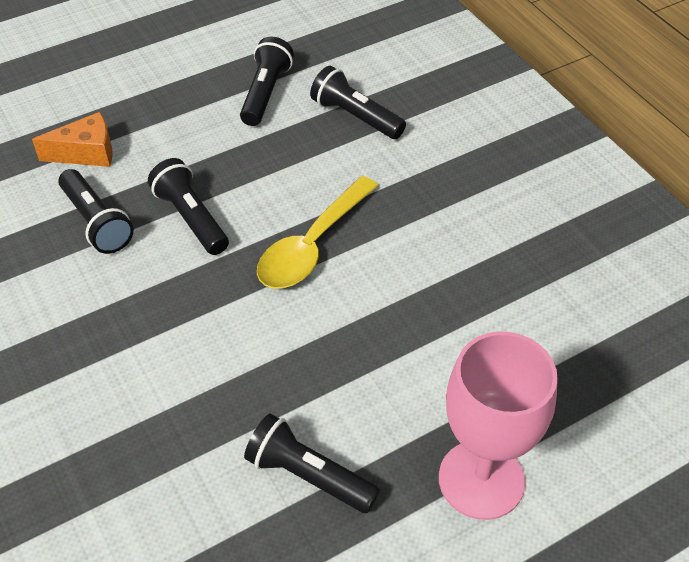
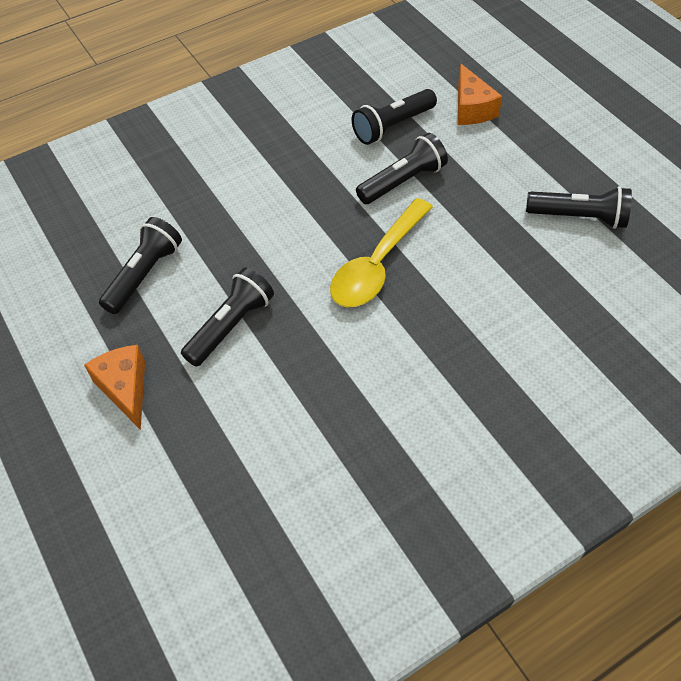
camera: 90 degrees right, 5 degrees up
(312, 245) = (377, 265): yellow spoon -> yellow spoon turned 90 degrees counterclockwise
(355, 116) = (560, 291): black flashlight -> black flashlight (231, 326)
(481, 479) = (125, 389): pink goblet -> orange cheese

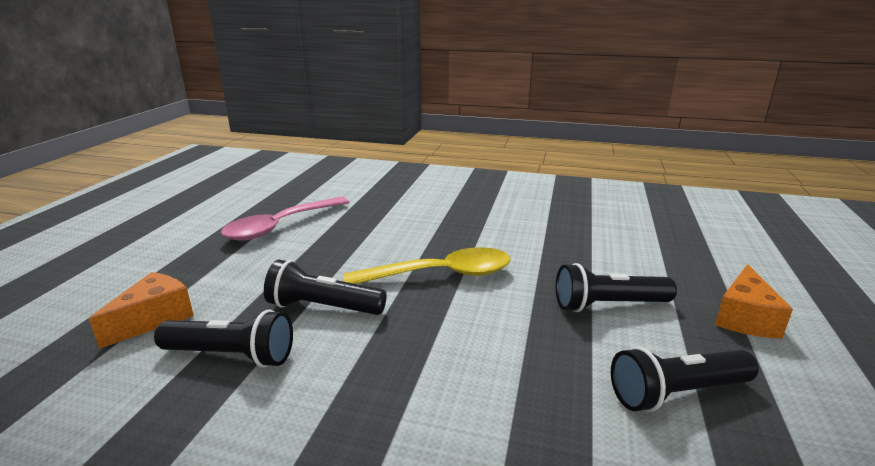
camera: 135 degrees left, 30 degrees down
(579, 217) = (281, 226): black flashlight -> pink spoon

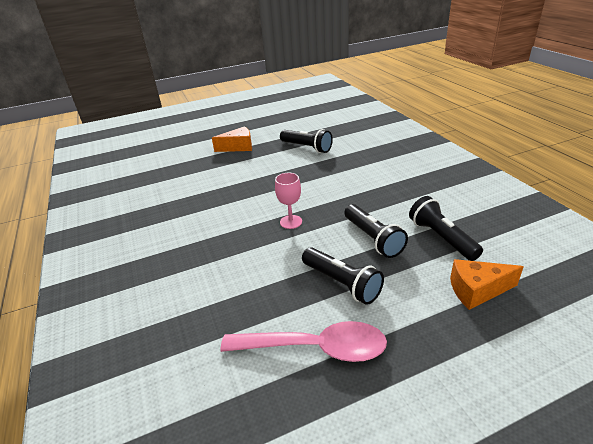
camera: 125 degrees left, 10 degrees up
(440, 275) = (291, 222): yellow spoon -> pink goblet
(608, 305) = (263, 171): black flashlight -> black flashlight (342, 283)

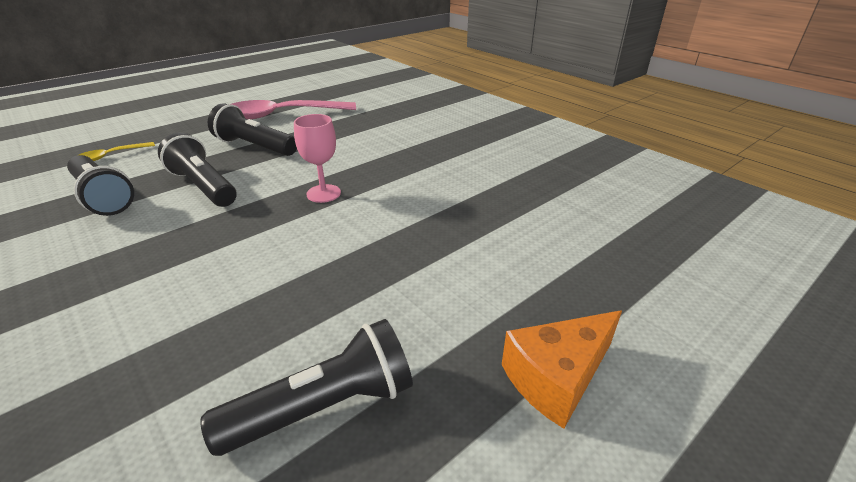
camera: 160 degrees right, 0 degrees up
(307, 147) = (324, 407): black flashlight -> black flashlight turned 135 degrees clockwise
(477, 290) = (111, 156): orange cheese -> yellow spoon

